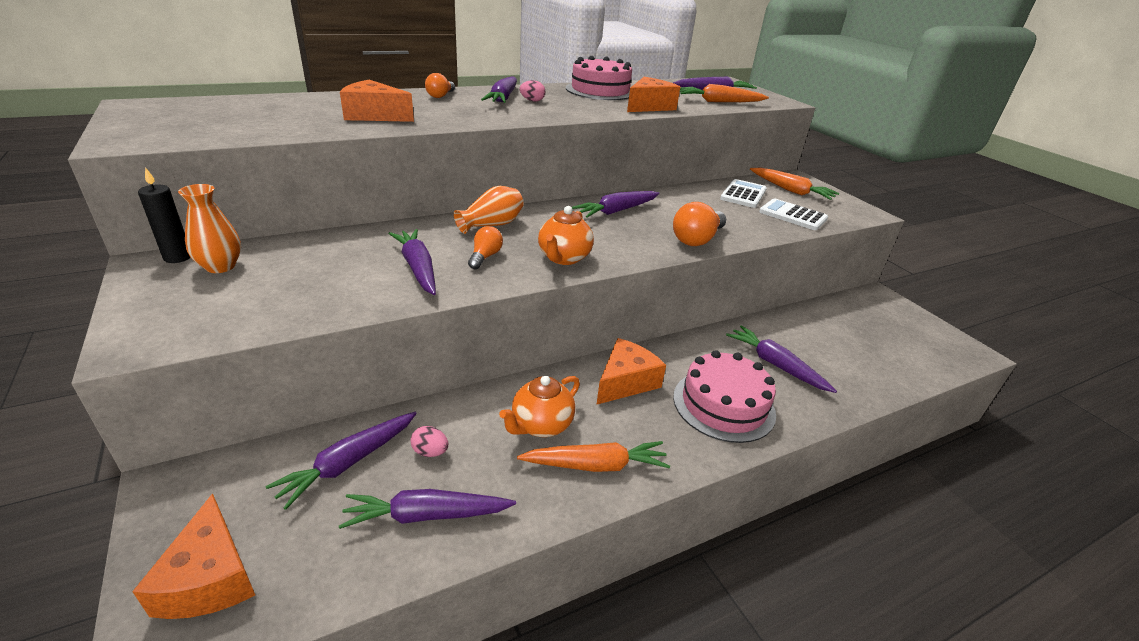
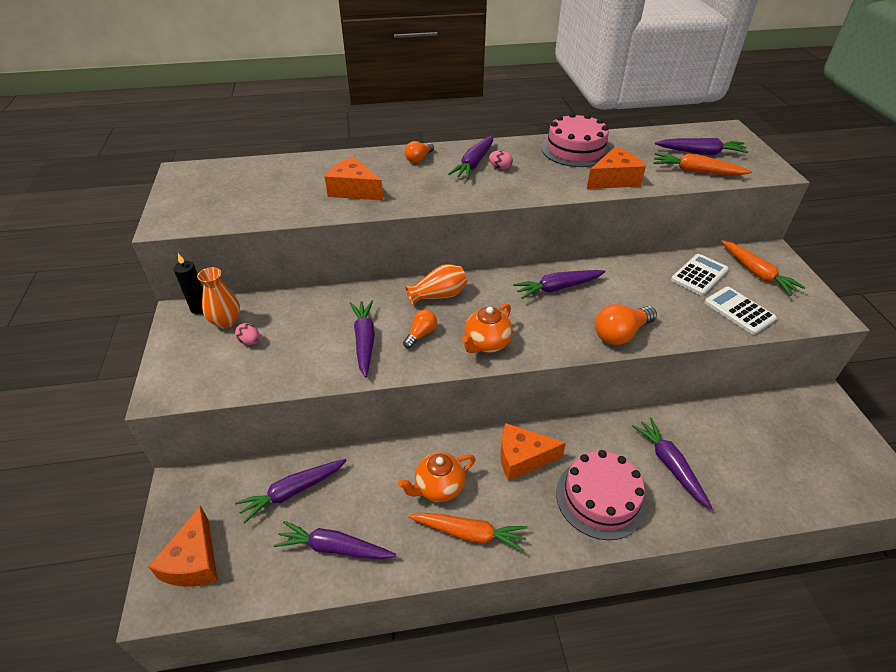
camera: 20 degrees right, 10 degrees up
(430, 452) = (350, 494): pink egg -> pink egg (250, 341)
(625, 382) = (522, 458): orange cheese -> orange cheese turned 150 degrees counterclockwise

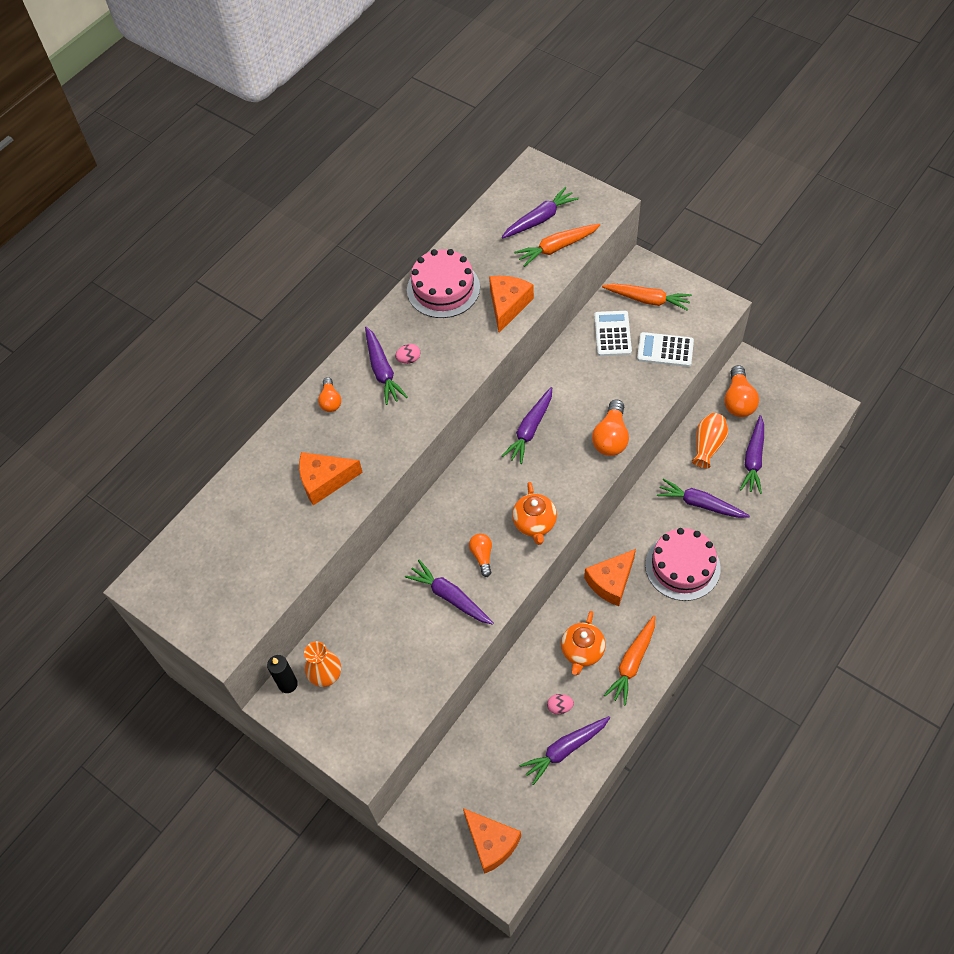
camera: 40 degrees left, 15 degrees up
(250, 341) = (368, 673): pink egg -> pink egg (559, 707)
(293, 492) = (495, 744): purple carrot -> purple carrot (753, 459)
(438, 295) = (454, 511): orange vase -> orange vase (708, 445)
(469, 533) = (632, 663): orange carrot -> orange carrot turned 150 degrees clockwise
(789, 417) = (738, 400): none -> orange light bulb

